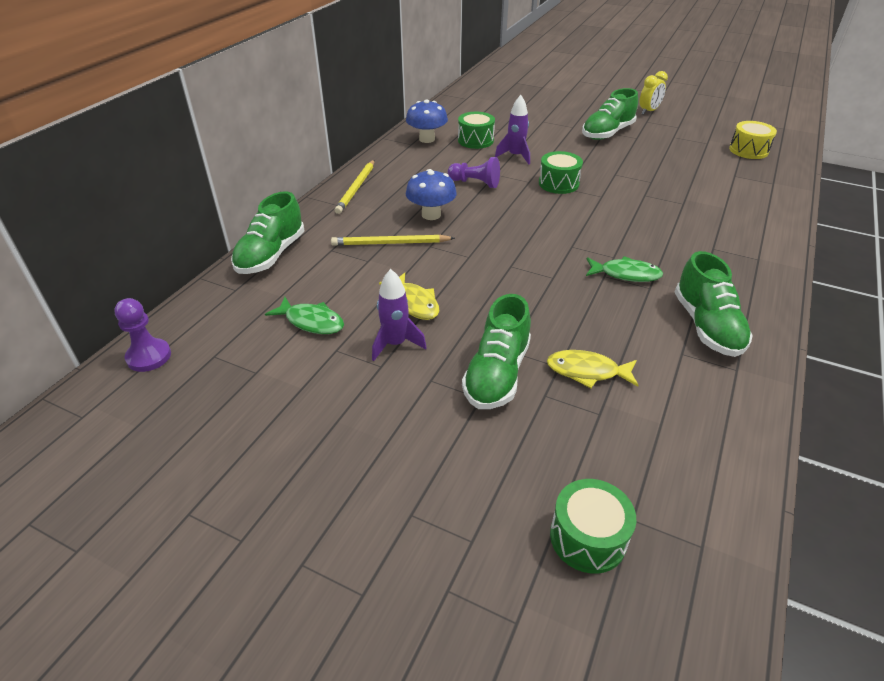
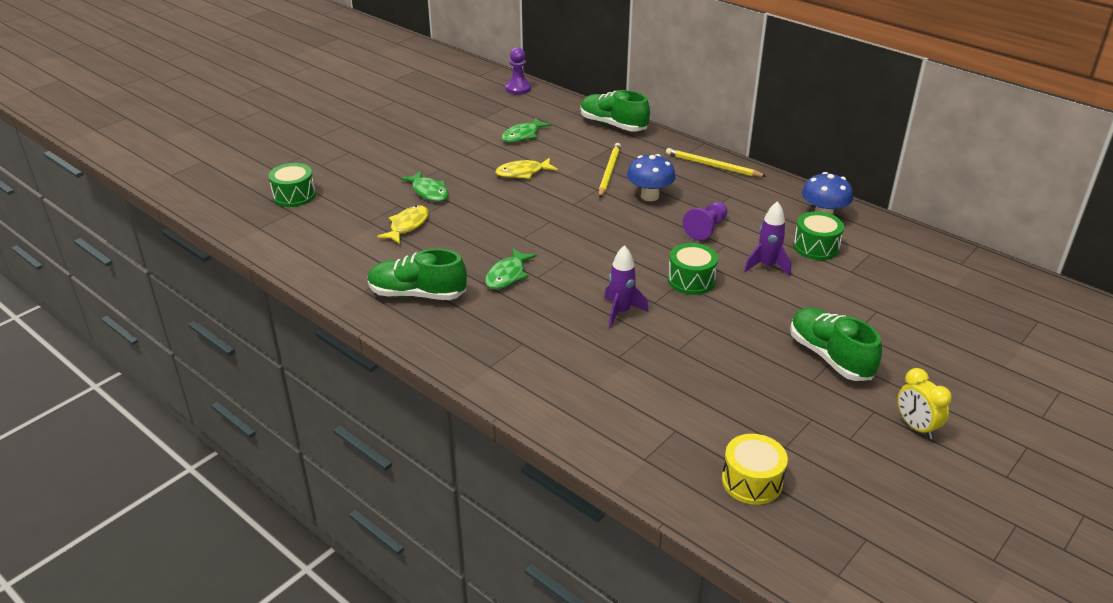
camera: 105 degrees right, 5 degrees down
(395, 344) = (482, 161): purple rocket -> purple rocket (621, 312)
(497, 374) = (429, 192): green shoe -> green fish

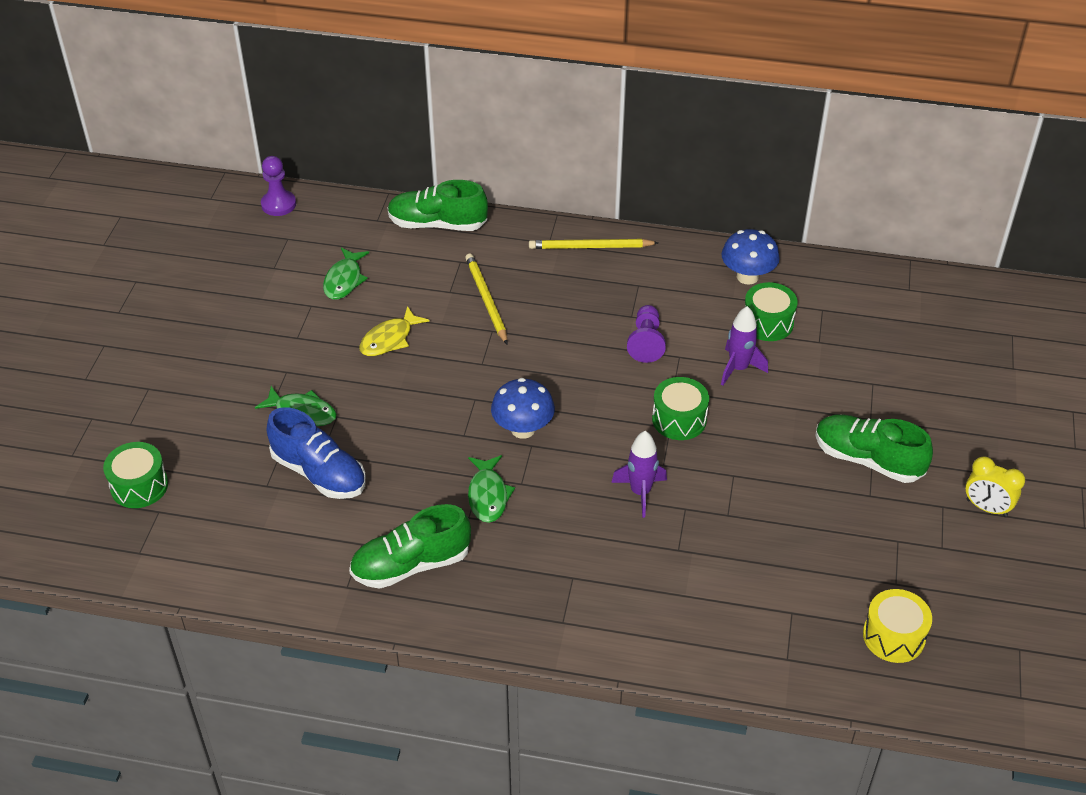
camera: 30 degrees left, 10 degrees up
(407, 225) = (319, 473): yellow fish -> blue shoe
(649, 196) = (555, 319): blue mushroom -> blue mushroom (523, 429)

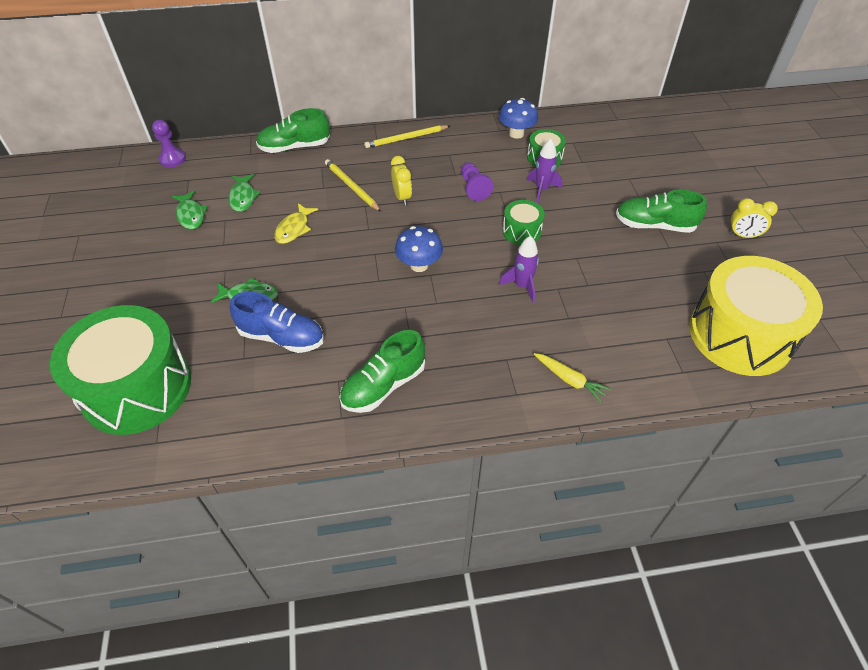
camera: 20 degrees left, 5 degrees up
(139, 486) = (137, 388): green drum -> green drum, size x2.23
(488, 495) = (417, 318): green fish -> green fish (191, 215)
(545, 331) = (402, 197): none -> yellow clock
(637, 625) = (569, 380): none -> yellow carrot
(893, 636) = (740, 335): yellow drum -> yellow drum, size x2.23

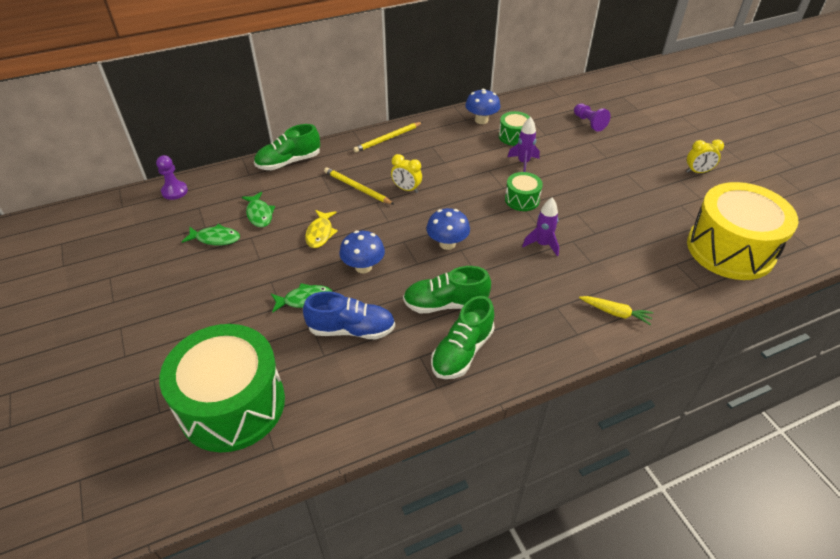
camera: 15 degrees left, 5 degrees down
(191, 215) = (216, 238): green fish -> green fish turned 45 degrees counterclockwise
(322, 273) = (363, 267): none -> blue mushroom
(402, 197) = (406, 189): yellow clock -> yellow clock turned 150 degrees clockwise
(473, 188) = (465, 171): purple pawn -> purple pawn (589, 123)
(654, 225) = (626, 176): green shoe -> green shoe (445, 304)

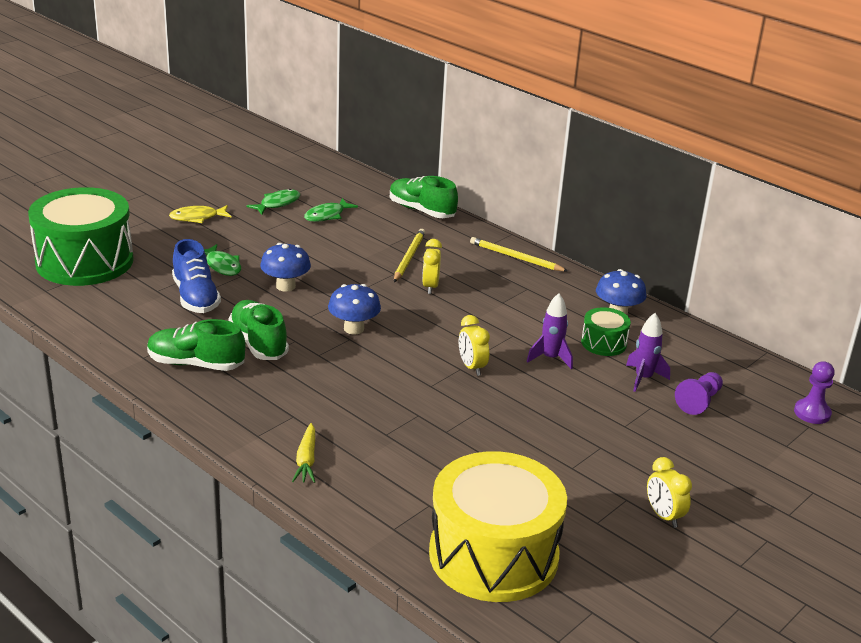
camera: 65 degrees right, 15 degrees down
(174, 191) = (330, 168): purple pawn -> purple pawn (812, 413)
(216, 238) = (277, 204): green fish -> green fish turned 120 degrees counterclockwise
(320, 233) = (320, 253): yellow fish -> yellow fish (197, 218)
(522, 199) = (472, 367): green drum -> yellow clock
(542, 244) = (396, 393): purple rocket -> purple rocket (643, 378)

